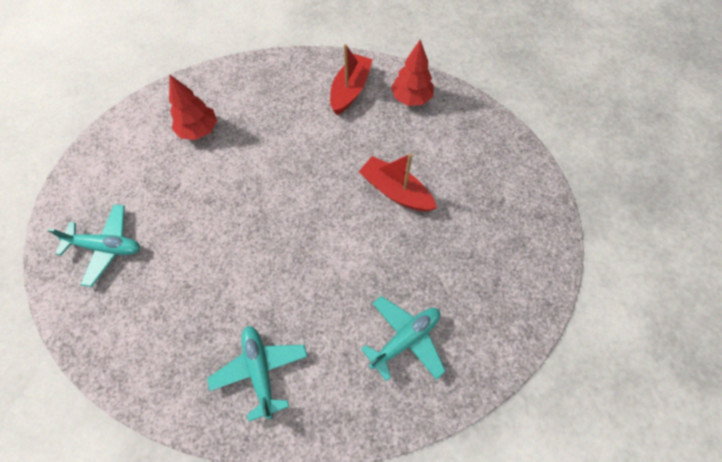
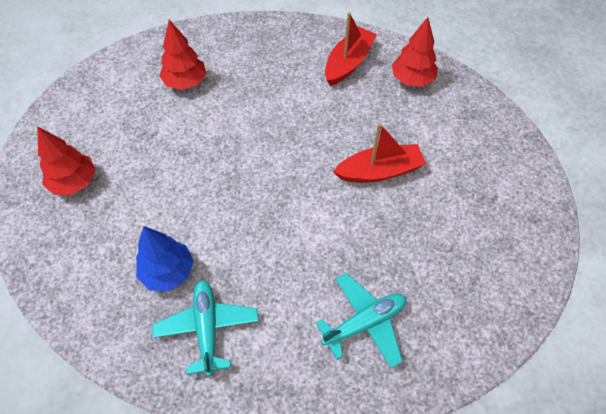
camera: 10 degrees right, 5 degrees down
(106, 247) = (74, 182): turquoise plane -> red tree
(213, 322) = (168, 272): none -> blue tree
(395, 191) = (379, 171): red boat -> red boat turned 120 degrees clockwise

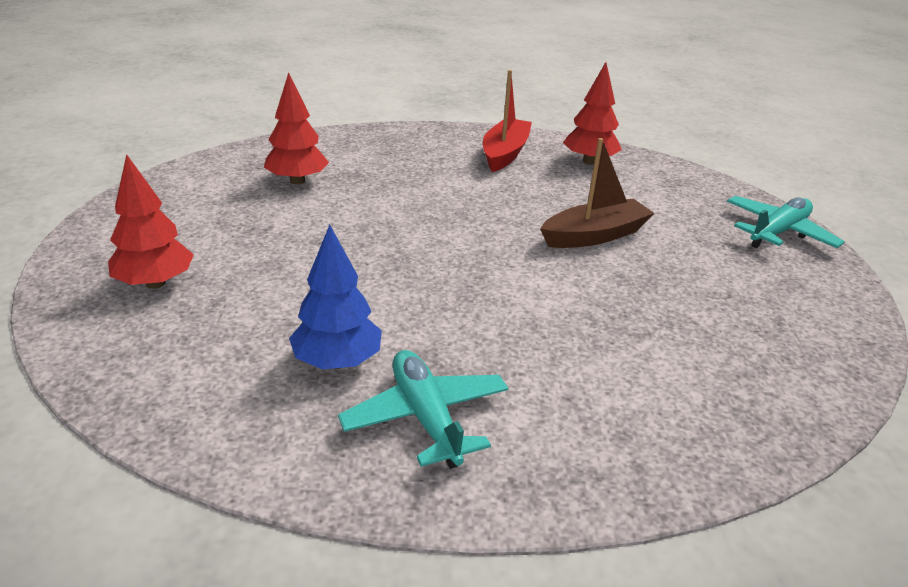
camera: 15 degrees left, 25 degrees down
(364, 323) = (661, 380): turquoise plane -> turquoise plane (778, 232)
(379, 171) = (594, 235): red boat -> brown boat

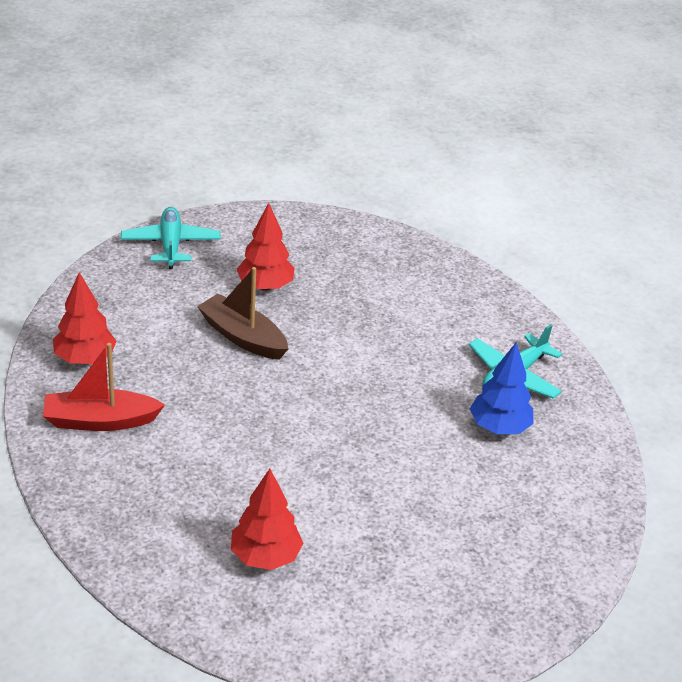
camera: 115 degrees left, 5 degrees up
(155, 283) = (496, 565): red tree -> red tree (265, 286)
(778, 232) = (171, 245): turquoise plane -> turquoise plane turned 60 degrees clockwise

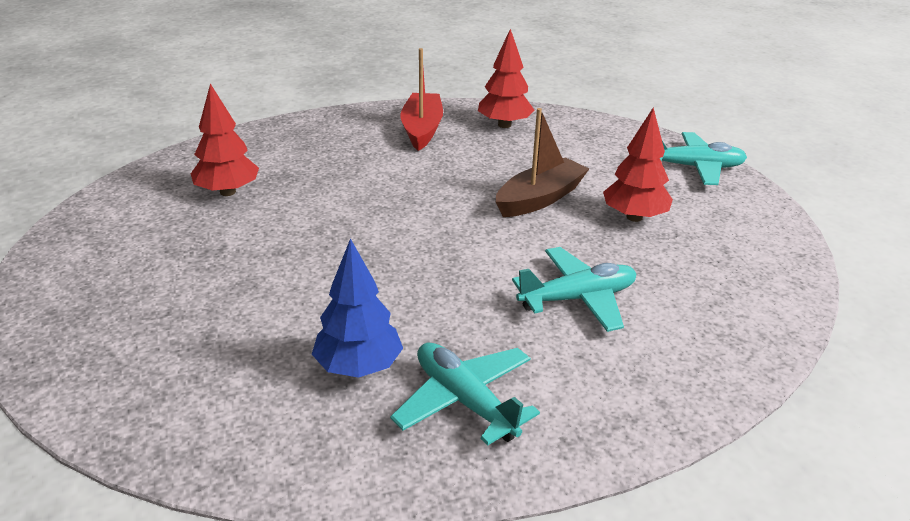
camera: 100 degrees right, 5 degrees down
(388, 322) = (578, 298): none -> turquoise plane

